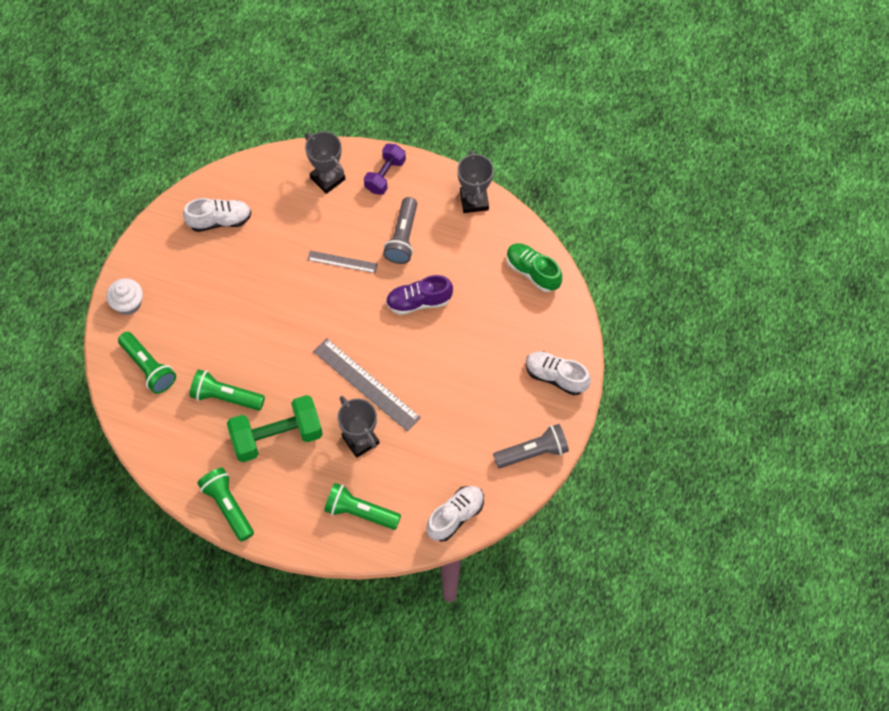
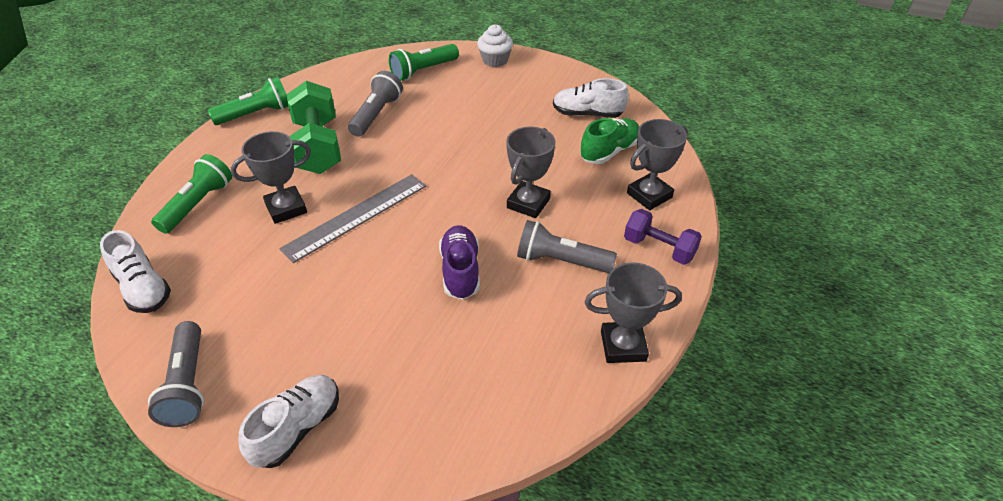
camera: 95 degrees right, 20 degrees down
(220, 220) = (587, 114): white shoe -> white shoe turned 105 degrees clockwise
(225, 396) = (376, 114): green flashlight -> grey flashlight
(342, 262) = (528, 203): grey ruler -> grey trophy
(532, 272) = (491, 414): green shoe -> green shoe (609, 151)

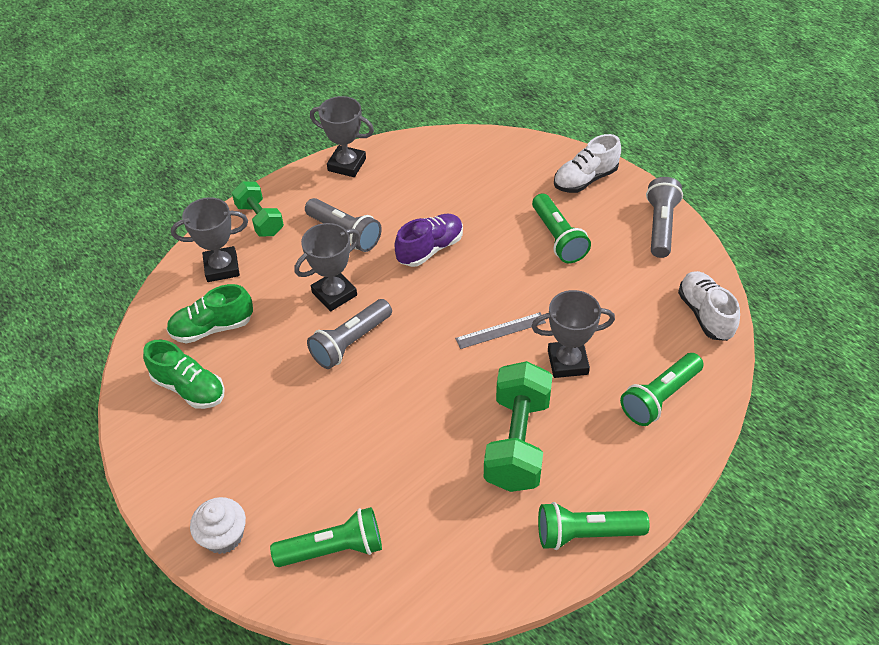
camera: 155 degrees left, 5 degrees up
(319, 327) = (558, 238): none -> green flashlight
(356, 216) = (500, 330): grey ruler -> grey ruler, size x0.56
(376, 114) = (431, 476): grey flashlight -> grey flashlight (350, 342)
(460, 271) = (430, 249): purple shoe -> purple shoe turned 150 degrees counterclockwise
(587, 114) = (189, 388): white shoe -> green shoe
(659, 248) = (260, 220): purple dumbbell -> green dumbbell

